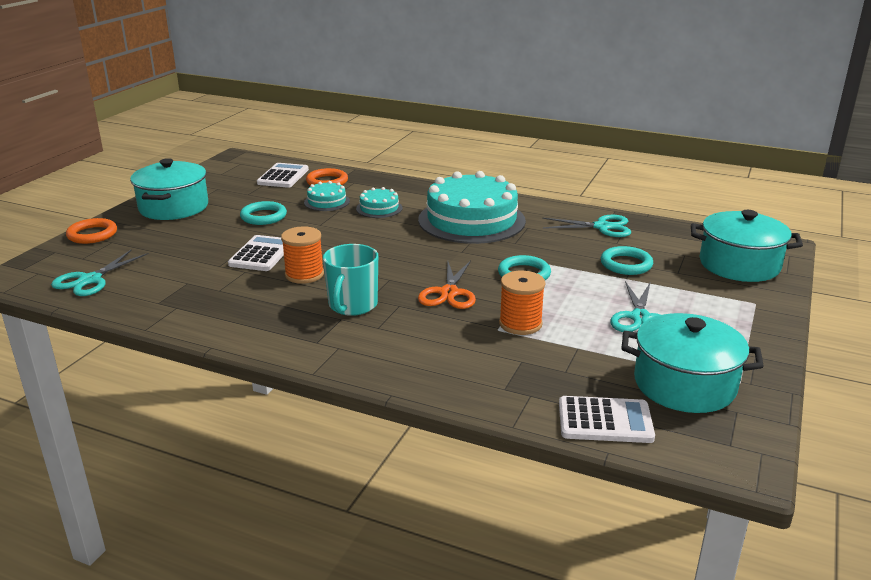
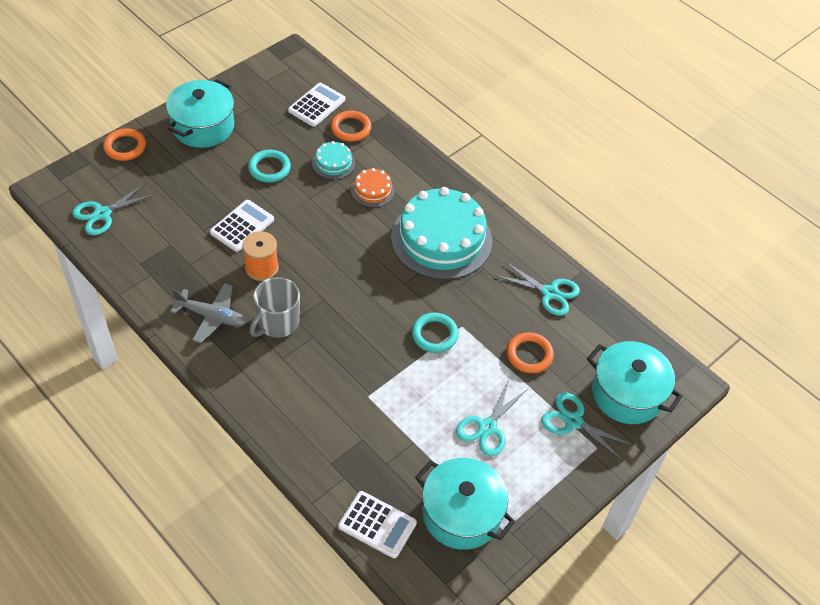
camera: 20 degrees right, 25 degrees up
(273, 318) = (212, 316): none -> grey plane
(352, 305) = (277, 323): turquoise mug -> grey mug
(379, 208) = (372, 190): turquoise cake -> orange cake
(449, 293) = (359, 336): orange scissors -> none
(520, 324) = (389, 397): orange spool -> none
(626, 264) = (529, 355): turquoise ring -> orange ring
(714, 292) = (573, 421): none -> turquoise scissors

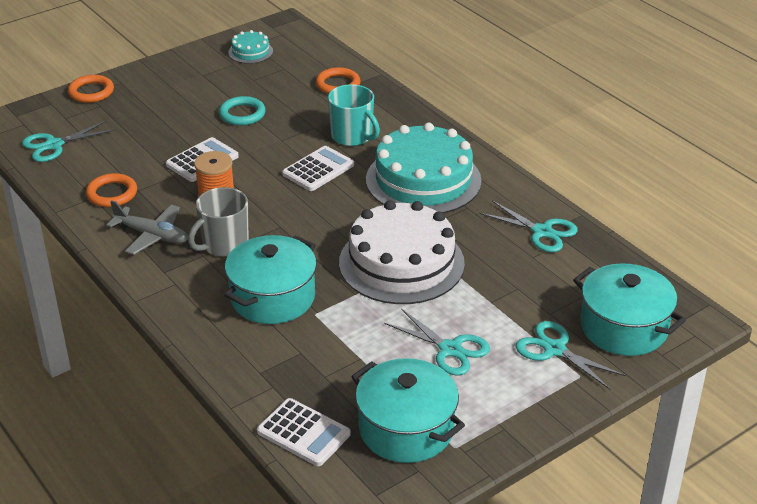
camera: 10 degrees right, 15 degrees down
(203, 126) = (178, 78): turquoise pot -> turquoise pot (272, 297)
(317, 105) = (304, 65): white calculator -> white calculator (318, 169)
(333, 163) = (313, 112): turquoise cake -> turquoise cake (250, 52)
(372, 190) = (352, 136): orange cake -> turquoise mug
(434, 335) = (401, 263): turquoise ring -> white cake
(487, 427) = (450, 349): turquoise scissors -> turquoise scissors turned 90 degrees counterclockwise
(529, 355) = (510, 286): orange ring -> orange ring (112, 194)

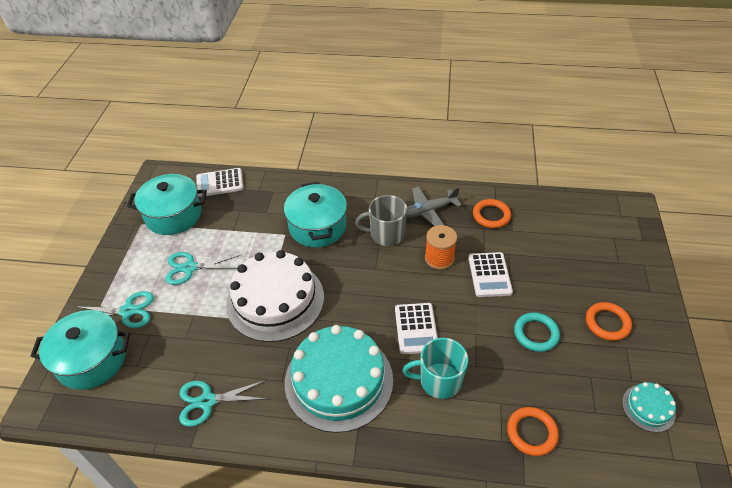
camera: 135 degrees right, 10 degrees up
(54, 145) = (578, 217): turquoise scissors -> none
(91, 92) = (645, 267): orange ring -> orange ring (607, 323)
(224, 244) = (386, 234): grey mug -> grey mug turned 90 degrees counterclockwise

